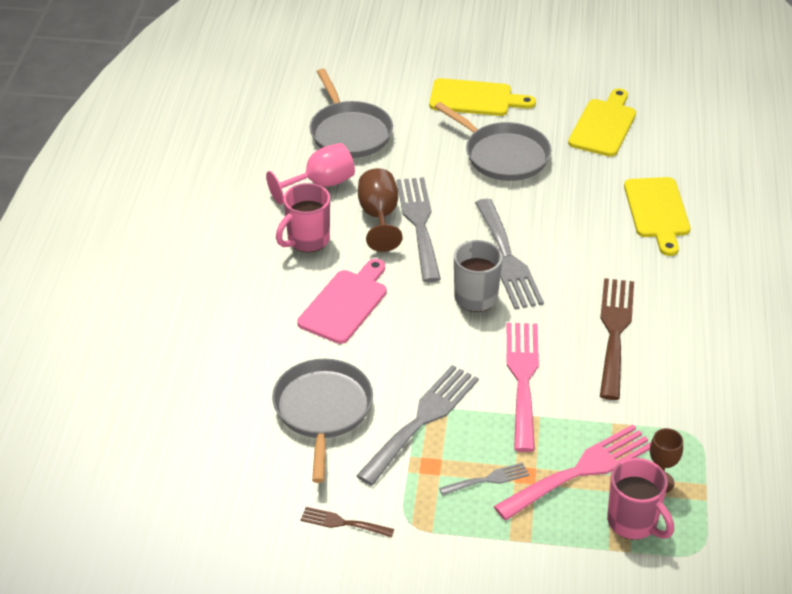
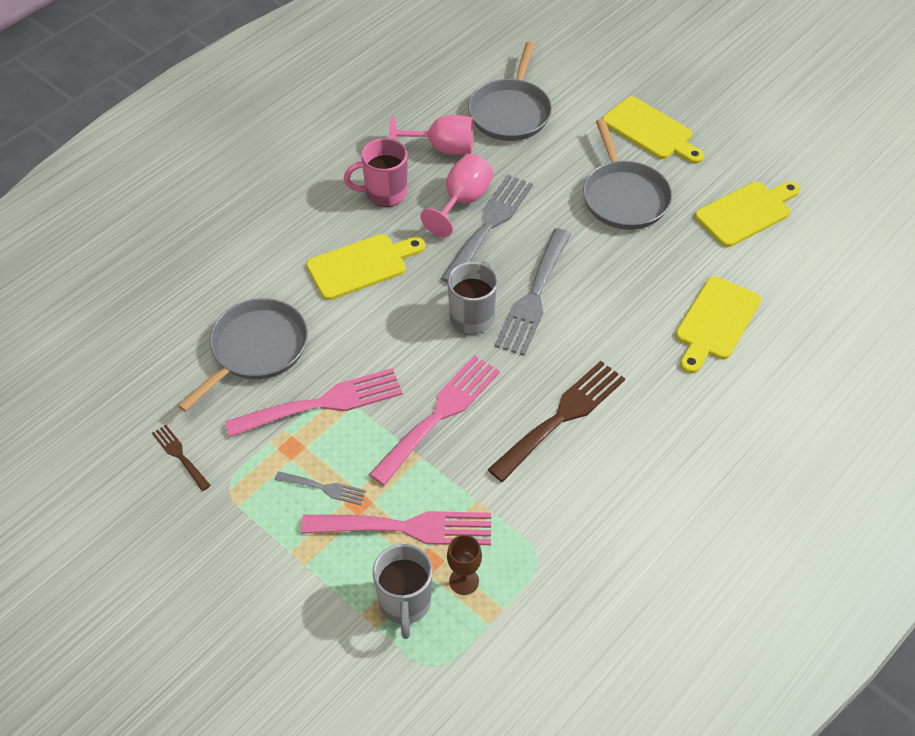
camera: 35 degrees right, 10 degrees up
(345, 304) = (361, 266): pink cutting board -> yellow cutting board
(379, 217) = (462, 202): brown goblet -> pink goblet
(422, 420) = (323, 403): grey fork -> pink fork
(634, 523) = (405, 604): pink mug -> grey mug

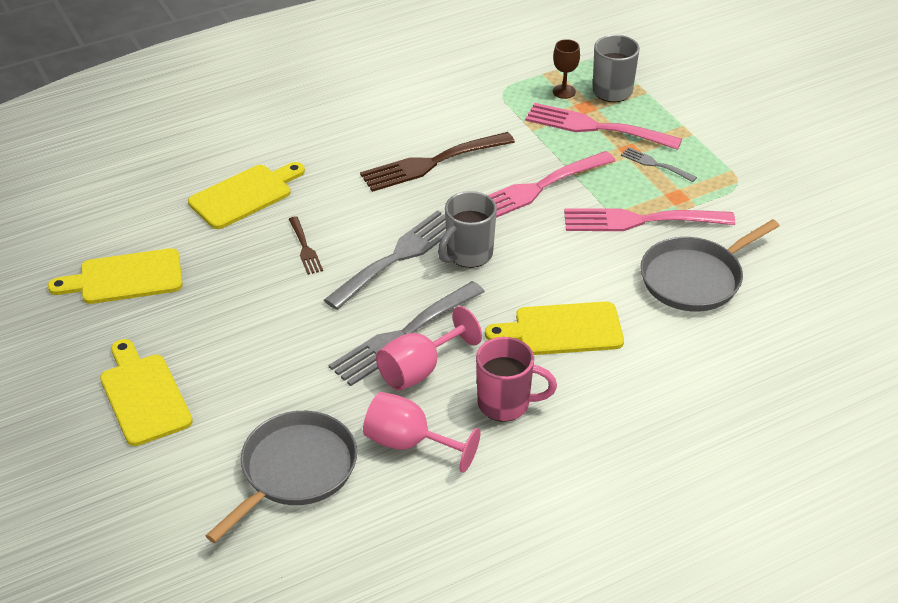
camera: 160 degrees left, 10 degrees down
(179, 455) = (779, 214): brown fork -> brown fork (305, 248)
(624, 197) = (237, 327): grey pan -> none

